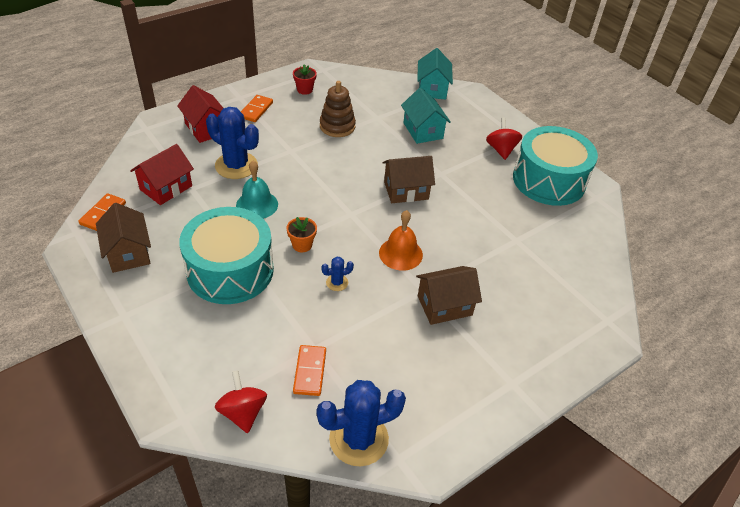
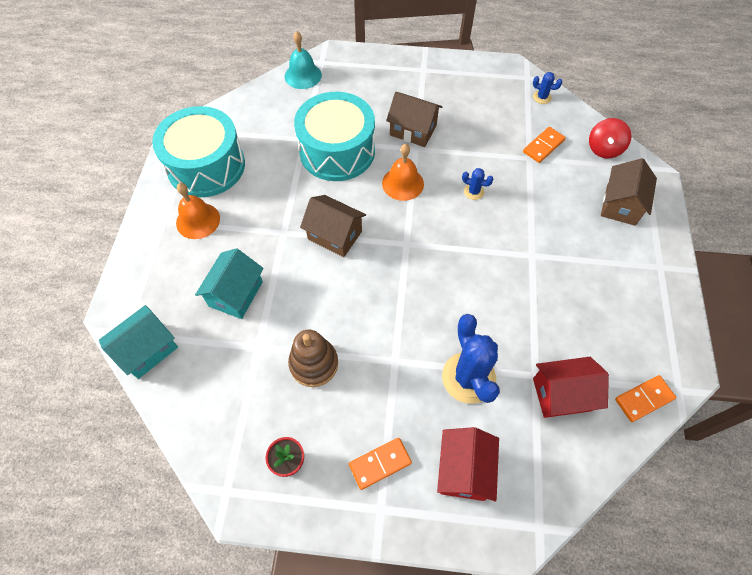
camera: 135 degrees left, 15 degrees up
(128, 253) = (634, 329): brown house -> brown house (620, 205)
(230, 270) = (551, 254): turquoise drum -> turquoise drum (337, 151)
(257, 205) = (483, 309): turquoise bell -> turquoise bell (303, 75)
(302, 245) = (474, 240): orange flower pot -> none
(358, 439) = (542, 97): blue cactus -> blue cactus, size x0.45
(501, 150) = (198, 220): red spinning top -> orange bell

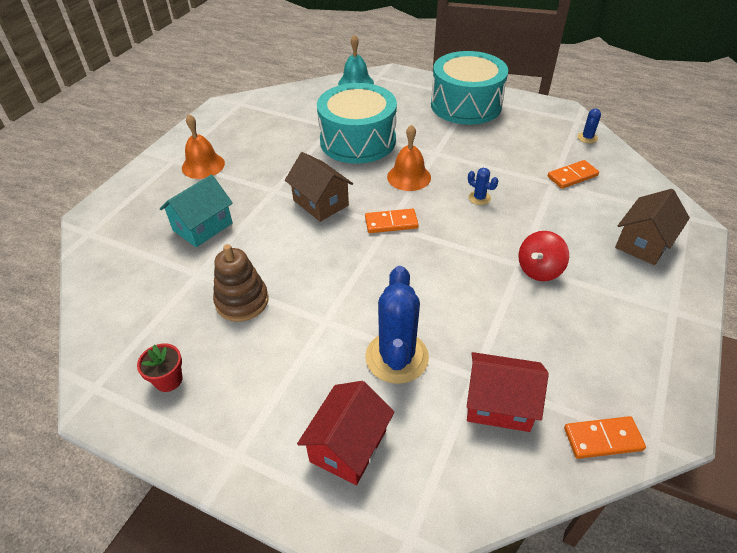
camera: 20 degrees right, 15 degrees down
(147, 349) = (99, 250): turquoise house -> none
(206, 166) = (234, 129): turquoise drum -> turquoise drum (466, 105)
(380, 464) = (259, 410): orange domino -> orange domino (391, 223)
(413, 130) = (439, 139): brown house -> none
(542, 97) = (587, 138): blue cactus -> blue cactus turned 75 degrees clockwise
(604, 149) = (641, 191): red spinning top -> red spinning top (539, 270)

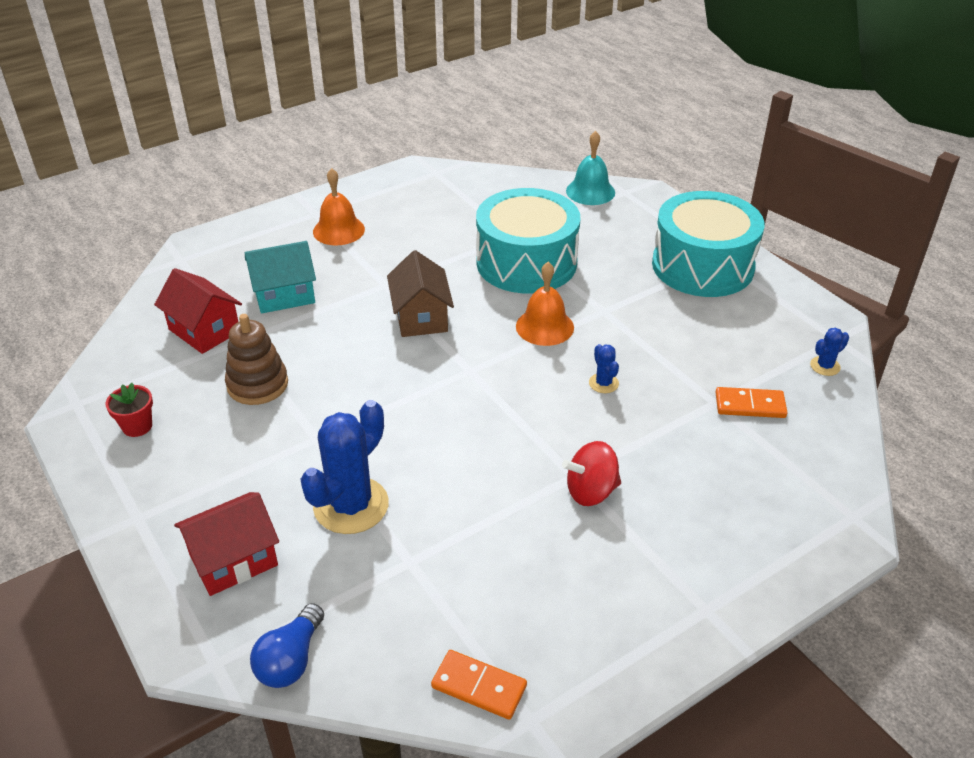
camera: 30 degrees right, 5 degrees down
(391, 223) = (475, 370): orange domino -> none
(464, 499) = (291, 660): none -> blue light bulb
(499, 404) = (407, 599): red house -> red house (204, 330)
(643, 243) = (756, 520): brown house -> none

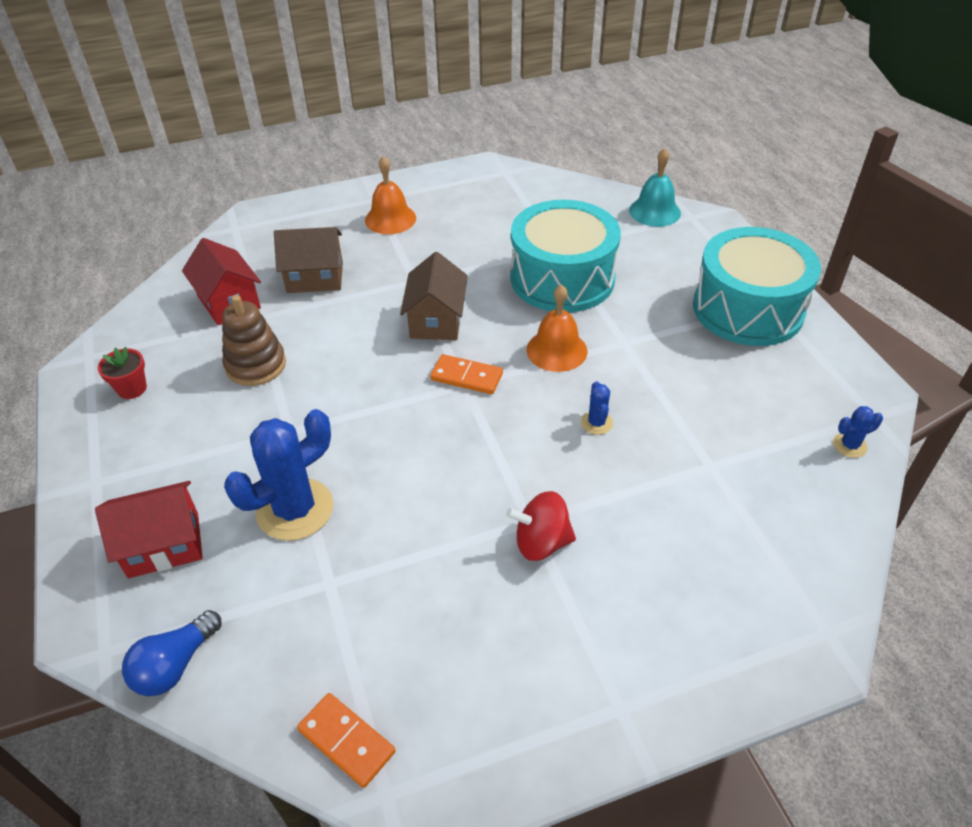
camera: 15 degrees right, 5 degrees up
(284, 295) = (315, 277): turquoise house -> brown house
(750, 405) = (748, 476): orange domino -> orange domino (466, 377)

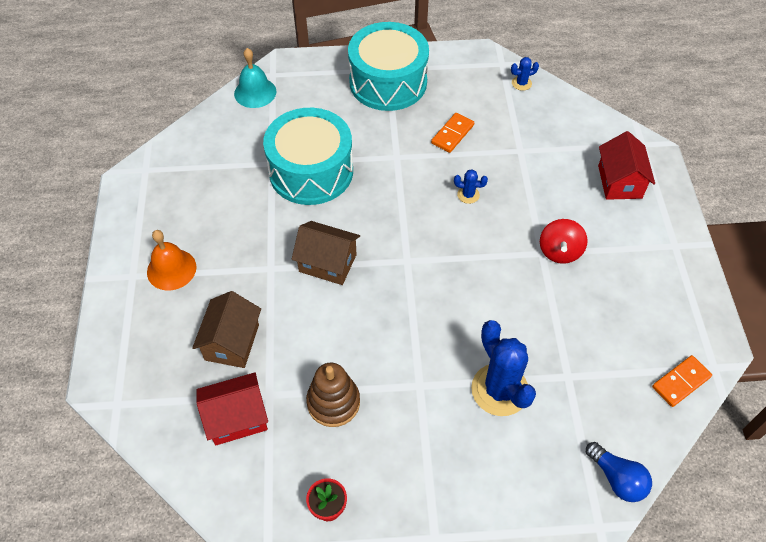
camera: 75 degrees left, 10 degrees up
(164, 545) = (513, 484): red house -> red house (619, 182)
(466, 377) = (399, 257): orange domino -> orange domino (452, 134)
(556, 350) = (390, 196): orange bell -> none
(849, 445) = (521, 83): blue cactus -> blue cactus turned 75 degrees clockwise

